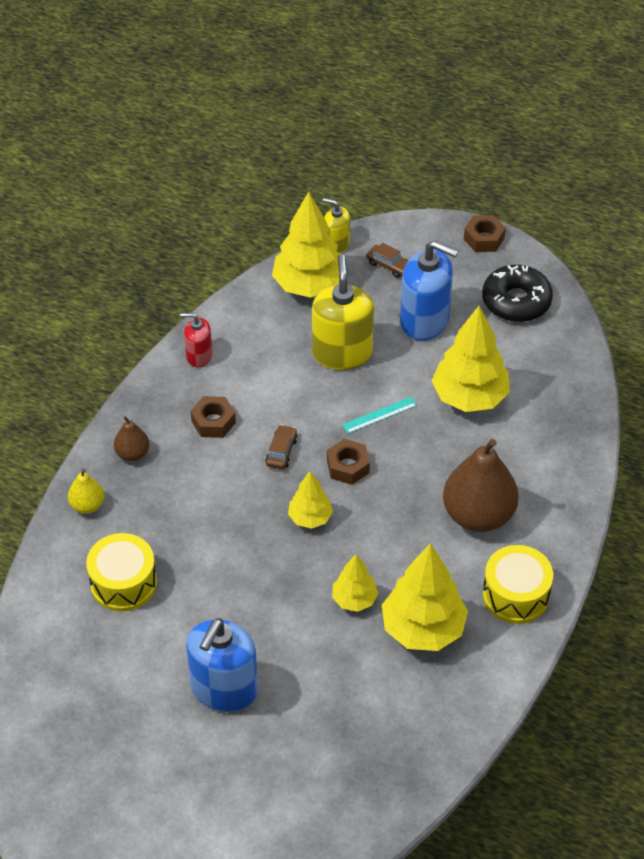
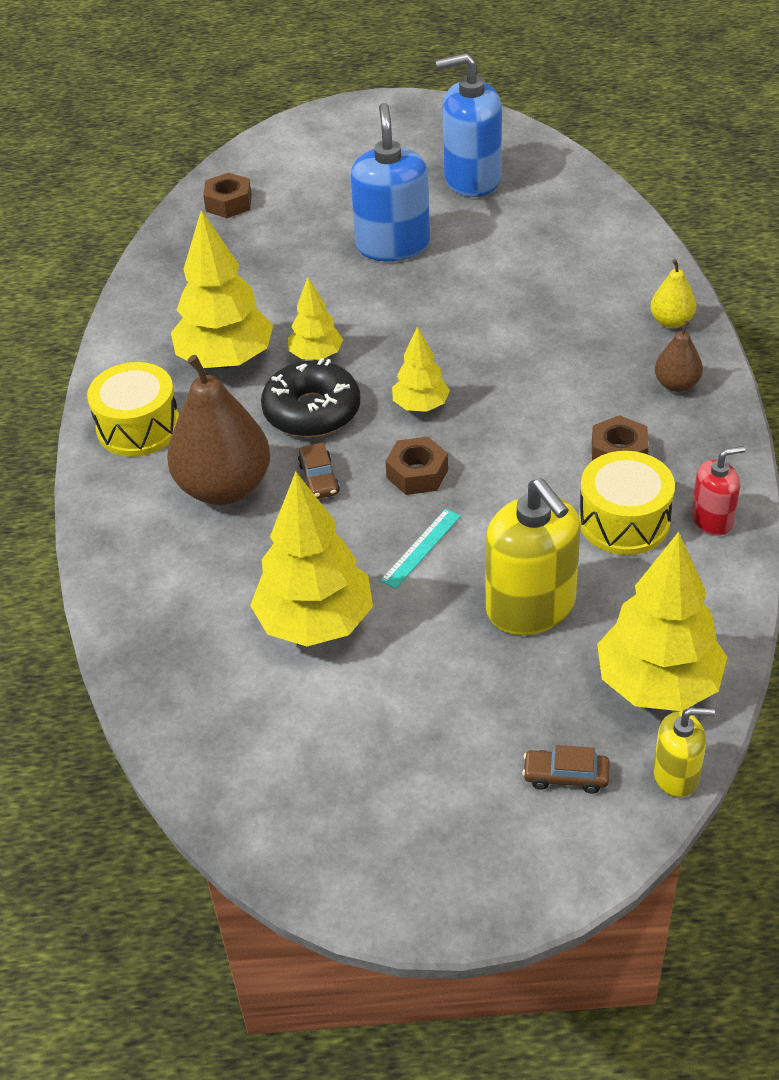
camera: 155 degrees right, 5 degrees down
(123, 583) = (565, 278): yellow drum -> yellow drum (624, 521)
(281, 451) = (509, 456): brown car -> brown car (319, 479)
(424, 320) = (448, 707): blue soap dispenser -> blue soap dispenser (472, 179)
(484, 238) = (446, 906): brown nut -> brown nut (228, 203)
(516, 301) = (327, 806): black donut -> black donut (312, 411)

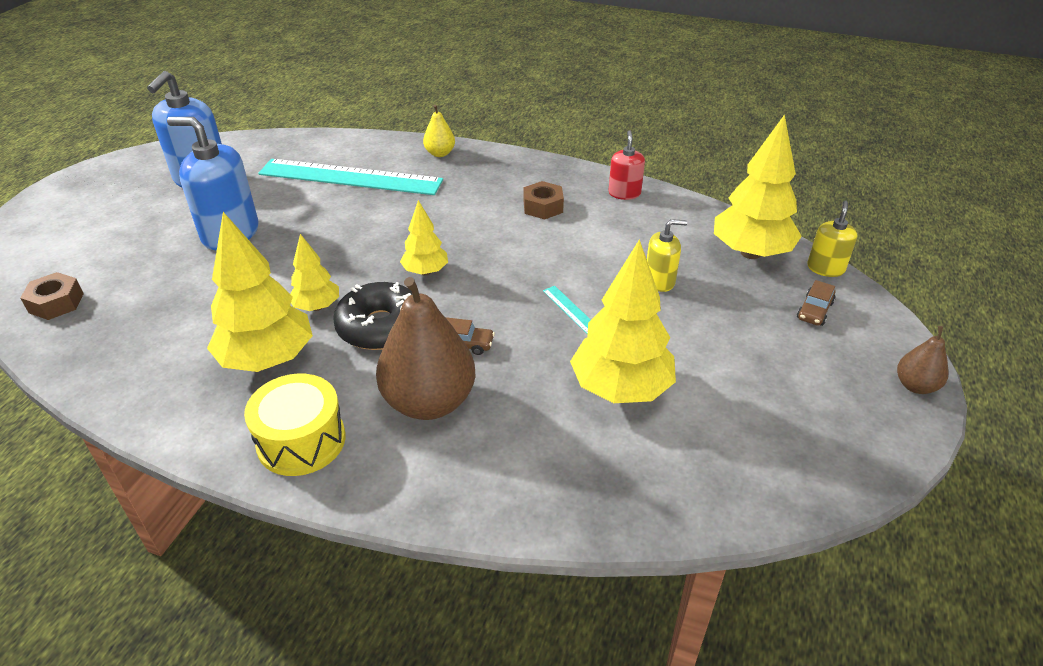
camera: 70 degrees left, 5 degrees down
(417, 474) = (496, 293): brown nut -> none
(531, 606) = (659, 281): yellow soap dispenser -> yellow soap dispenser, size x0.54
(558, 275) = (350, 177): none -> turquoise ruler
(624, 521) = (605, 223): yellow drum -> none
(676, 384) = (498, 169): brown pear -> brown pear (915, 386)

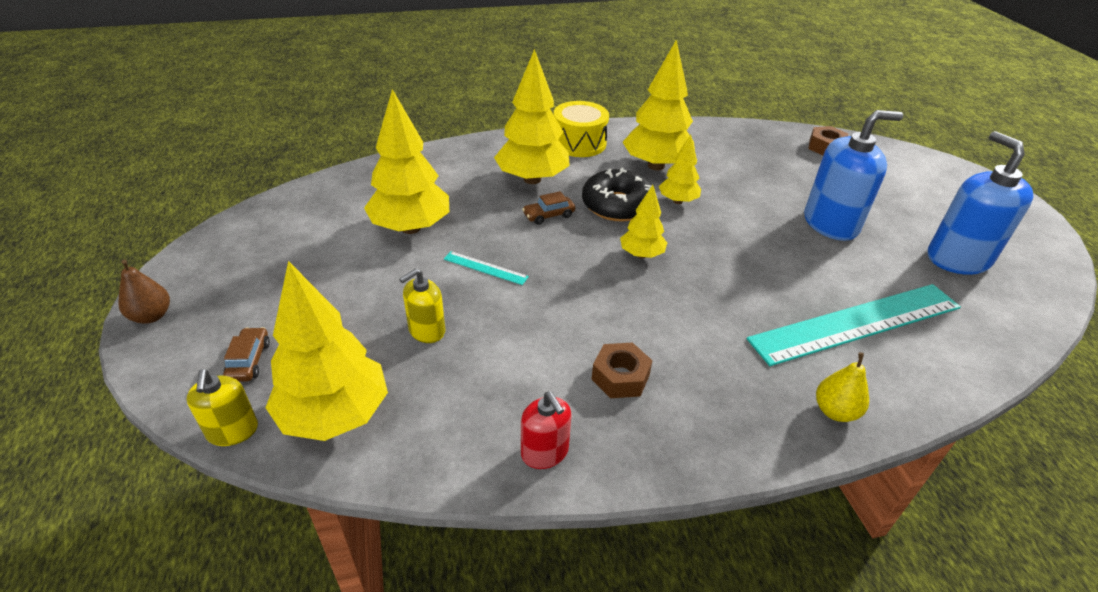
camera: 145 degrees right, 0 degrees up
(429, 402) = (532, 179): brown pear -> yellow tree

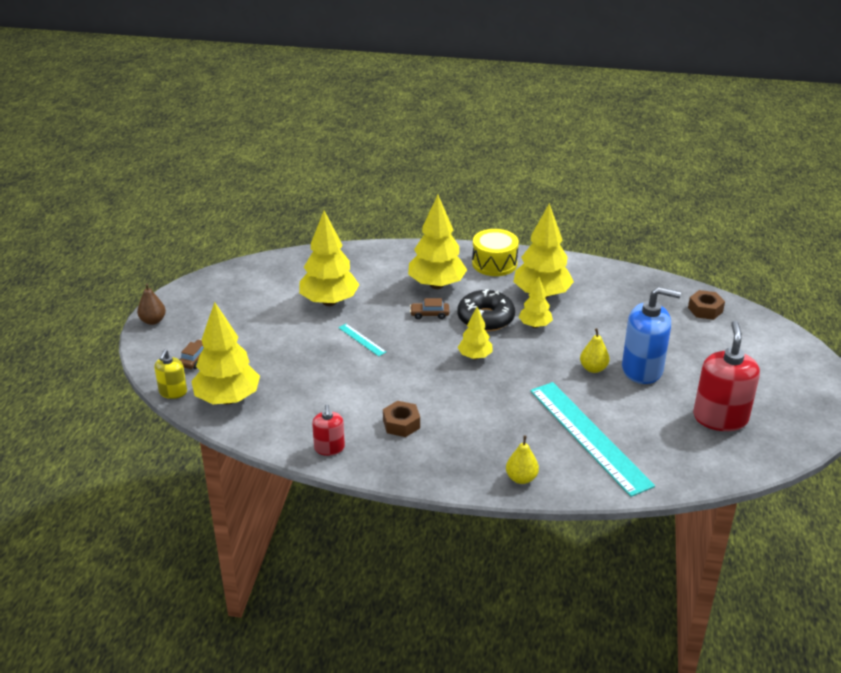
camera: 25 degrees right, 5 degrees down
(426, 330) = (302, 368): yellow soap dispenser -> none
(781, 235) = (593, 368): none -> yellow pear
(856, 323) = (589, 436): turquoise ruler -> turquoise ruler turned 60 degrees clockwise
(957, 259) = (720, 418): blue soap dispenser -> red soap dispenser

